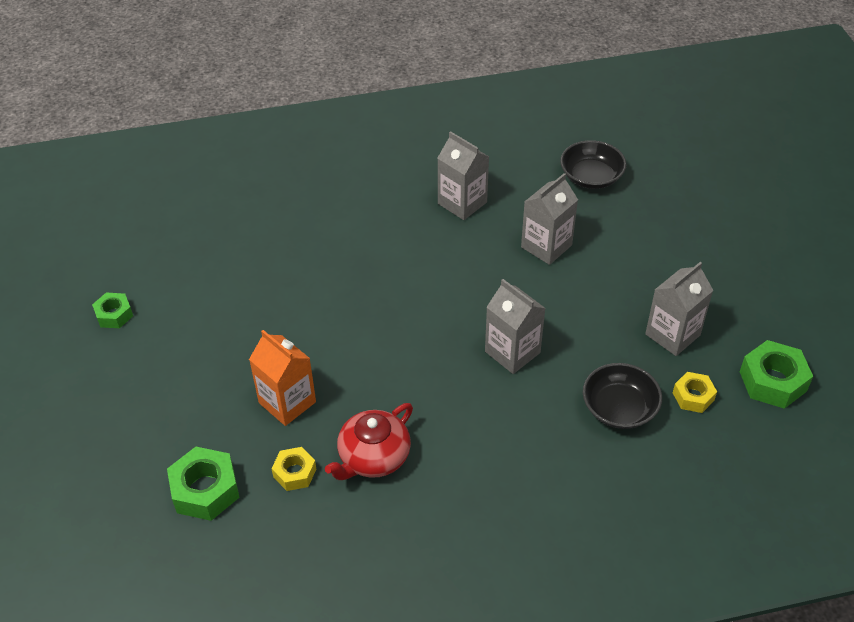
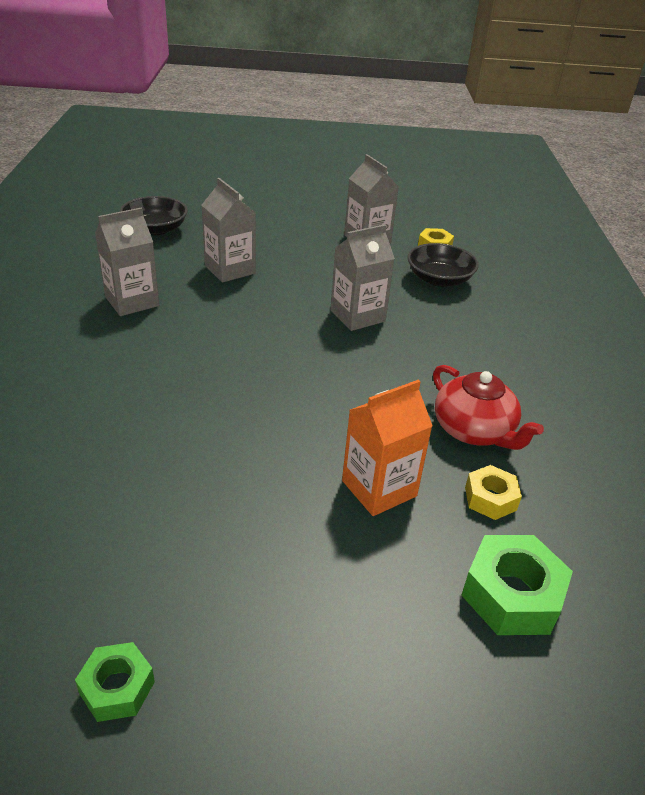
camera: 80 degrees left, 10 degrees down
(772, 381) = (427, 216): green nut -> none

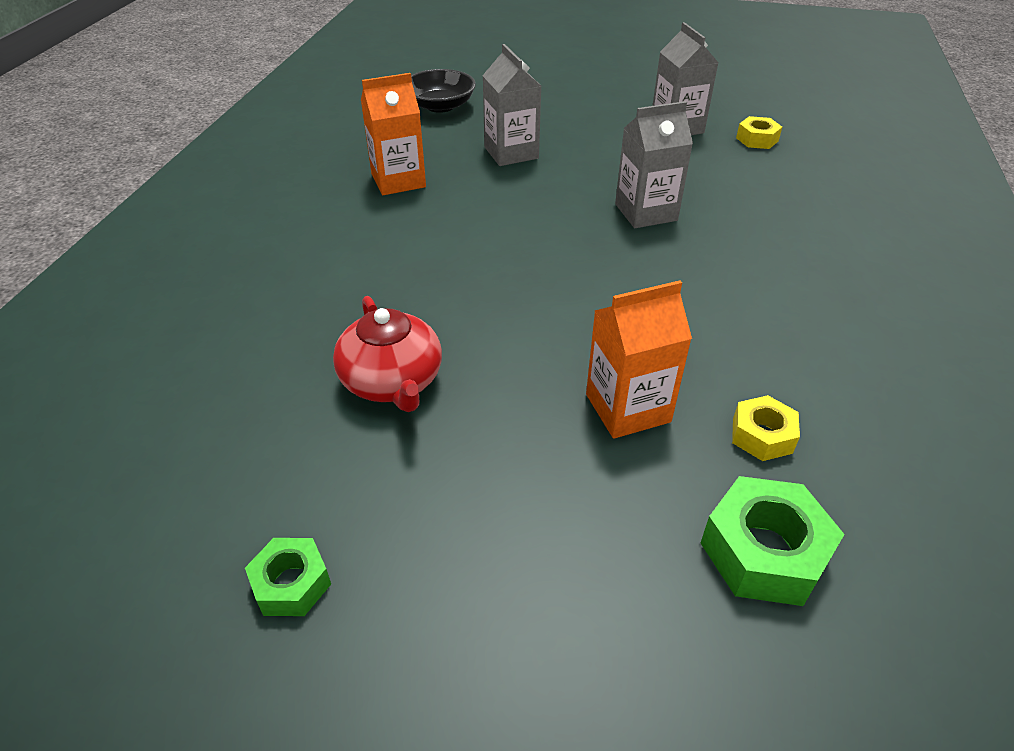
camera: 15 degrees right, 5 degrees up
(132, 301) = (398, 180): grey carton -> orange carton
(439, 279) = (754, 177): black bowl -> none
(474, 430) = (759, 354): red teapot -> red teapot (392, 381)

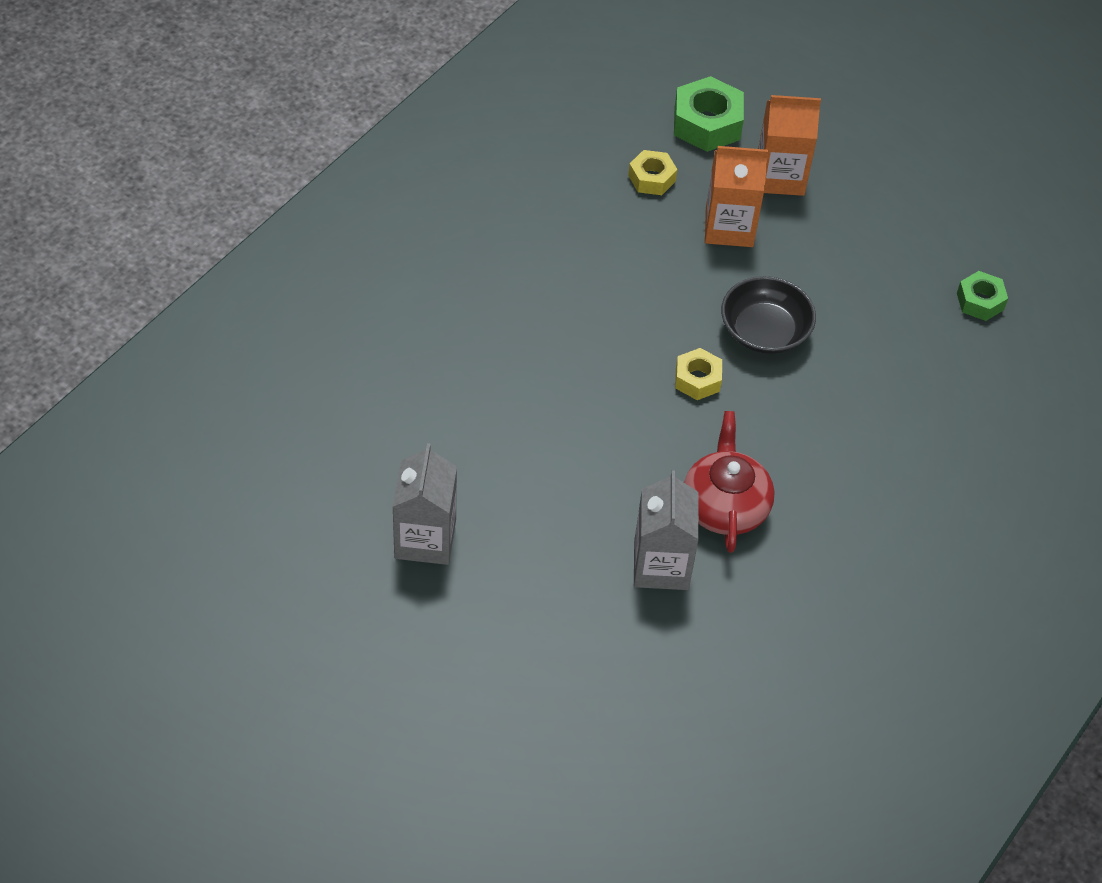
camera: 160 degrees left, 10 degrees up
(291, 583) = (984, 202): green nut -> green nut (980, 301)
(392, 381) = (892, 308): red teapot -> red teapot (725, 506)
(398, 180) = (814, 561): orange carton -> orange carton (780, 177)
(440, 106) = (705, 716): black bowl -> black bowl (764, 331)
(646, 212) = (575, 408): grey carton -> none
(757, 139) = (351, 477): yellow nut -> yellow nut (697, 379)

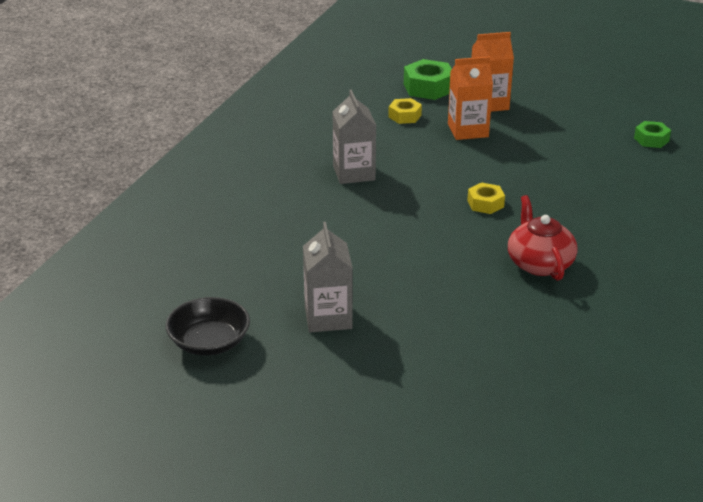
camera: 10 degrees left, 20 degrees down
(661, 565) = (510, 302): grey carton -> grey carton (354, 173)
(764, 331) = (518, 174): black bowl -> black bowl (209, 342)

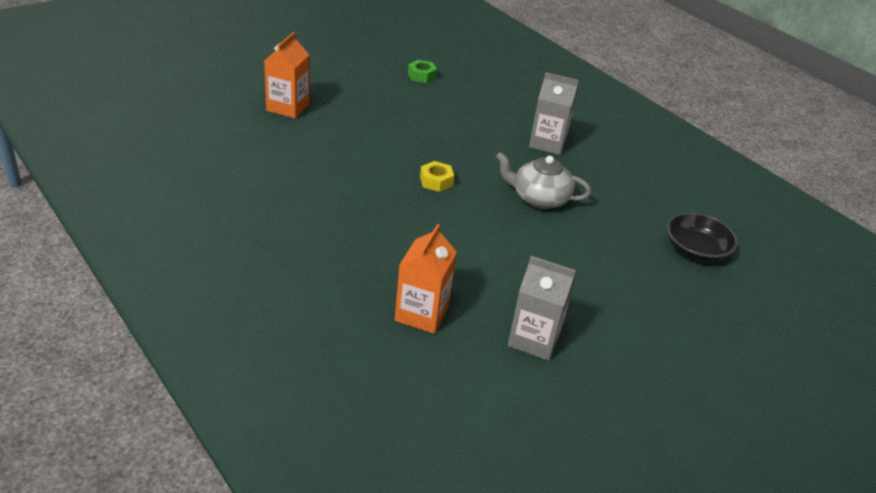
camera: 65 degrees left, 5 degrees up
(209, 342) = (521, 435): black bowl -> black bowl (695, 250)
(354, 173) = (318, 221): grey carton -> grey carton (547, 143)
(404, 116) = (254, 152): yellow nut -> none
(428, 88) = (222, 119): green nut -> none
(468, 130) = (317, 136): orange carton -> orange carton (421, 314)
(539, 263) = (539, 198): red teapot -> grey teapot

